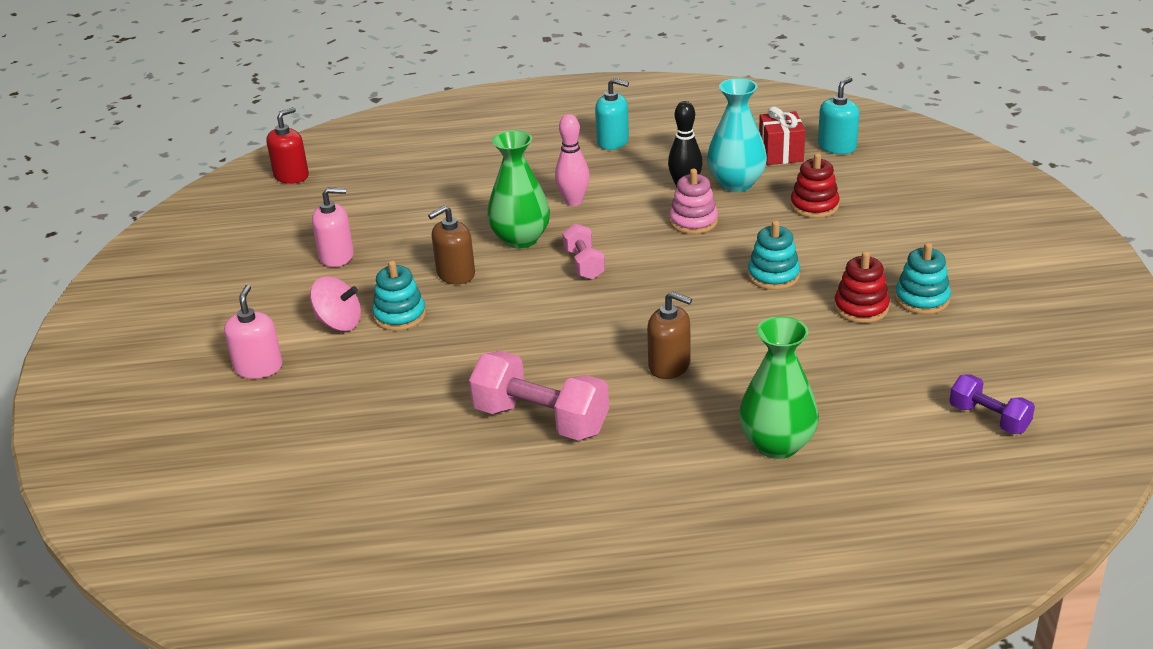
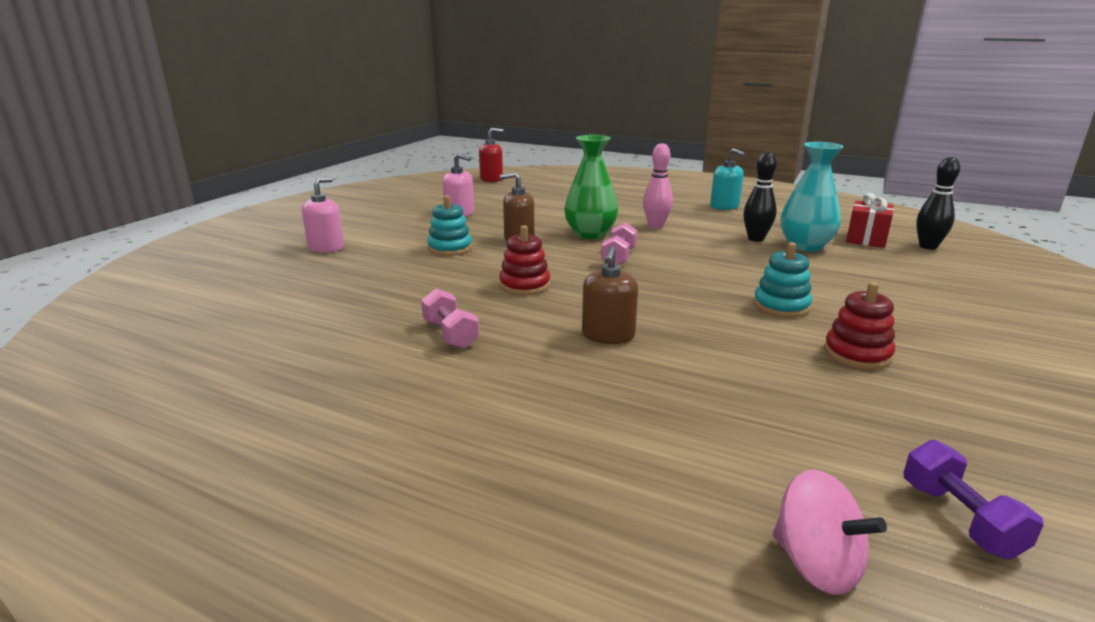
camera: 30 degrees right, 10 degrees down
(339, 323) = (408, 241): pink spinning top -> pink spinning top (816, 564)
(541, 420) = (450, 334): pink dumbbell -> pink dumbbell, size x0.57
(669, 365) = (608, 335): brown soap dispenser -> brown soap dispenser turned 45 degrees clockwise
(693, 221) = (741, 257): pink stacking toy -> none
(777, 444) = (641, 435): green vase -> none
(814, 206) = (870, 274): red stacking toy -> red stacking toy (524, 285)
(837, 147) = (928, 247): turquoise soap dispenser -> black bowling pin
(922, 299) = (941, 369): turquoise stacking toy -> none

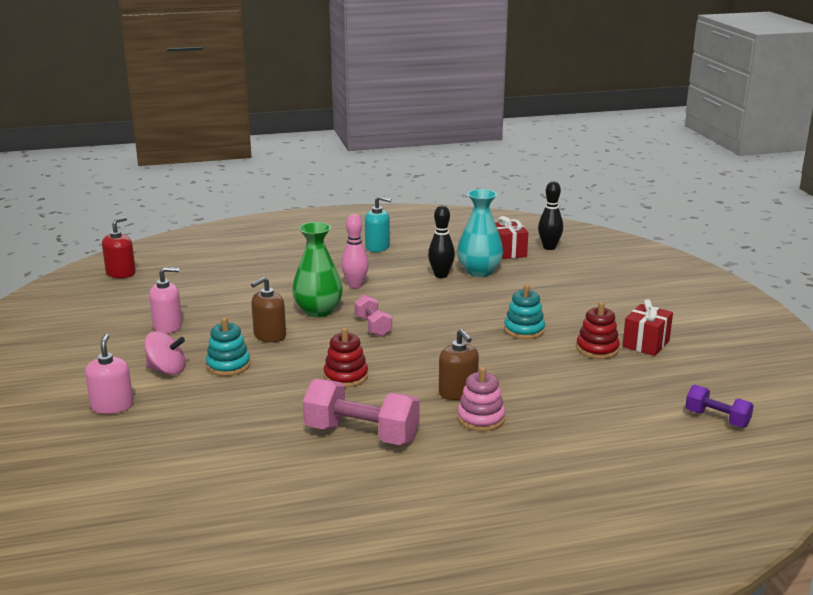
camera: 40 degrees left, 0 degrees up
(450, 334) = (361, 434): pink dumbbell -> pink dumbbell, size x1.75
(590, 368) = (480, 418): none -> pink stacking toy
(816, 564) = (691, 463): pink spinning top -> pink spinning top (166, 370)
(946, 373) = (646, 344): none -> red gift

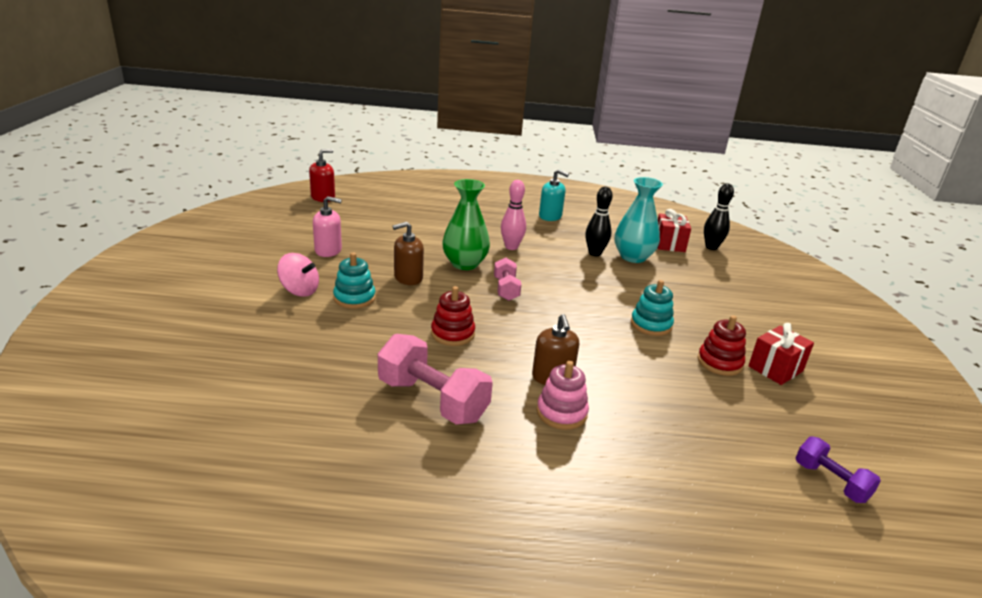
camera: 15 degrees right, 5 degrees up
(112, 406) = (230, 314): pink soap dispenser -> none

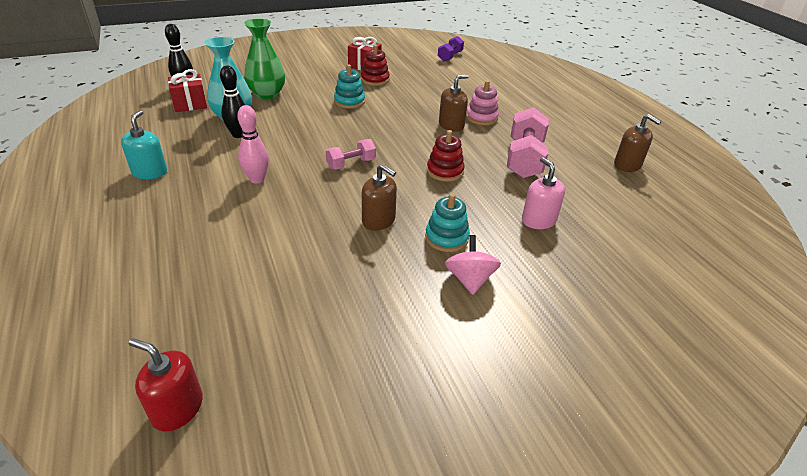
camera: 115 degrees left, 10 degrees up
(328, 250) = (366, 303): pink soap dispenser -> pink soap dispenser (538, 220)
(338, 496) = (627, 165): none -> brown soap dispenser
(465, 264) = (319, 196): green vase -> green vase (267, 94)

